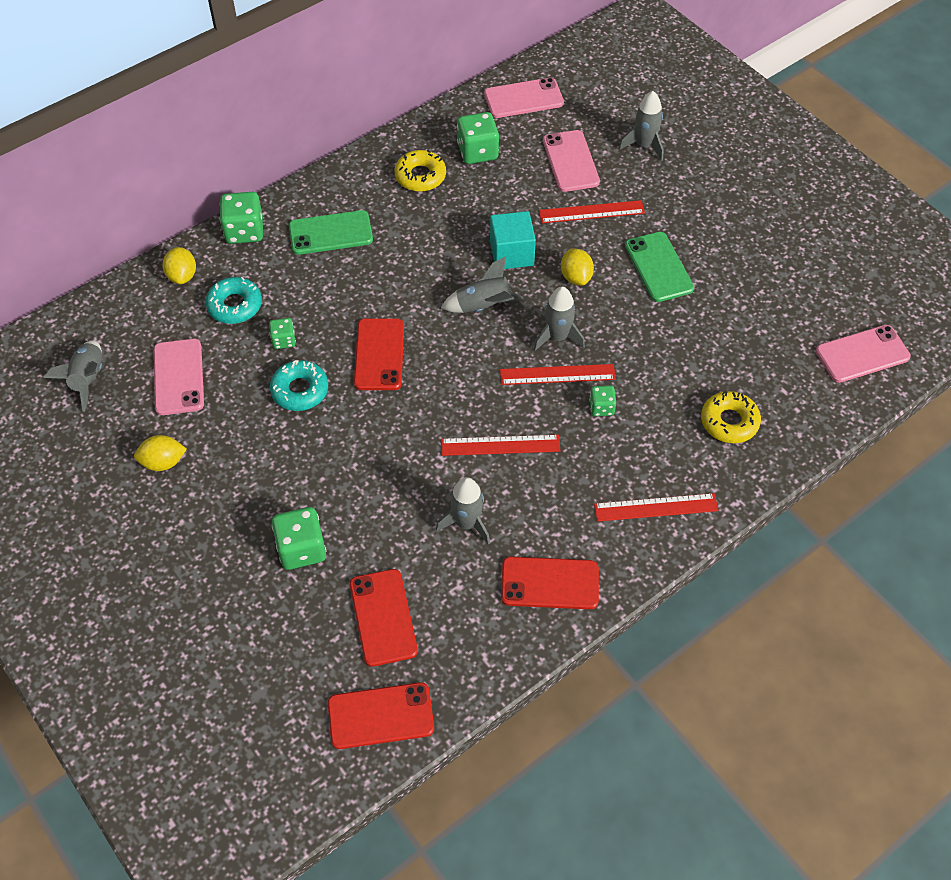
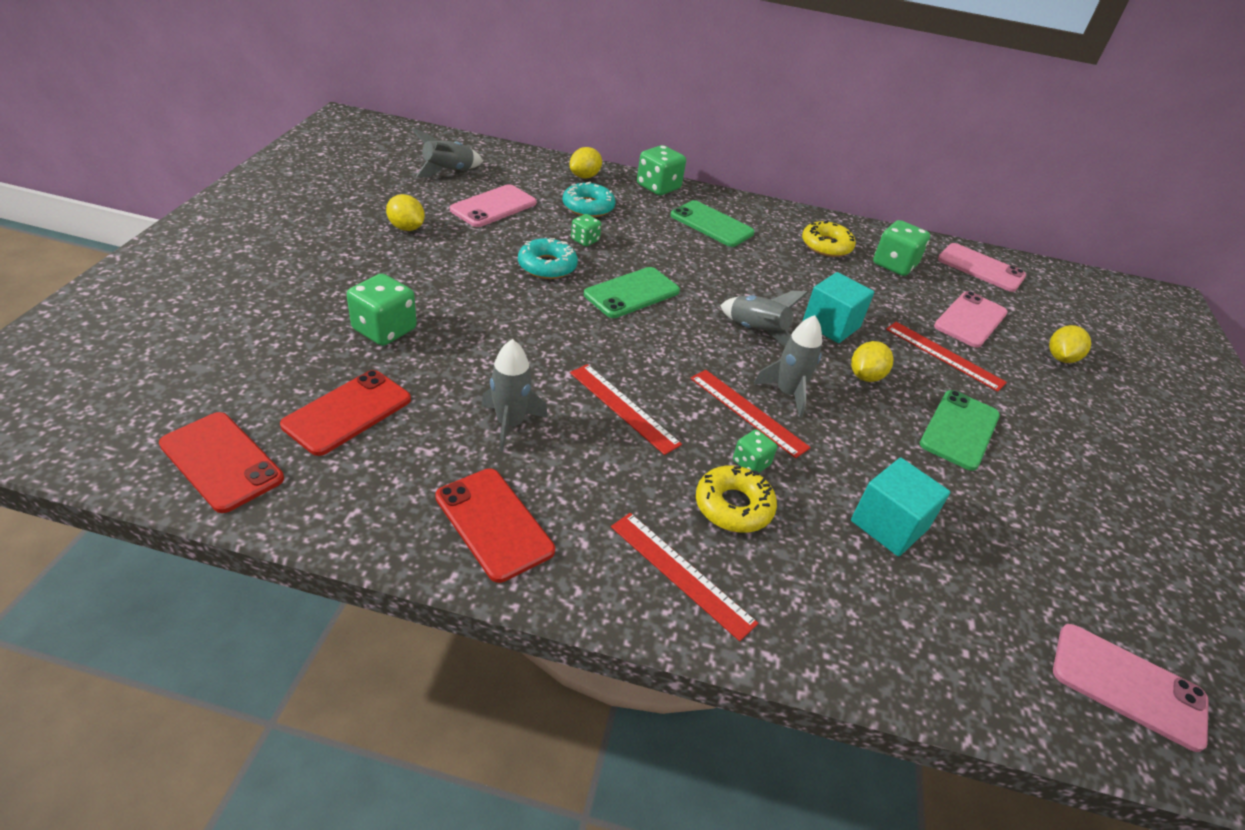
camera: 45 degrees right, 15 degrees down
(379, 354) = (632, 293): red phone -> green phone
(644, 145) = (1060, 358): grey rocket -> yellow lemon
(698, 373) = (889, 525): none -> turquoise cube
(729, 422) = (866, 588): yellow donut -> yellow donut (733, 506)

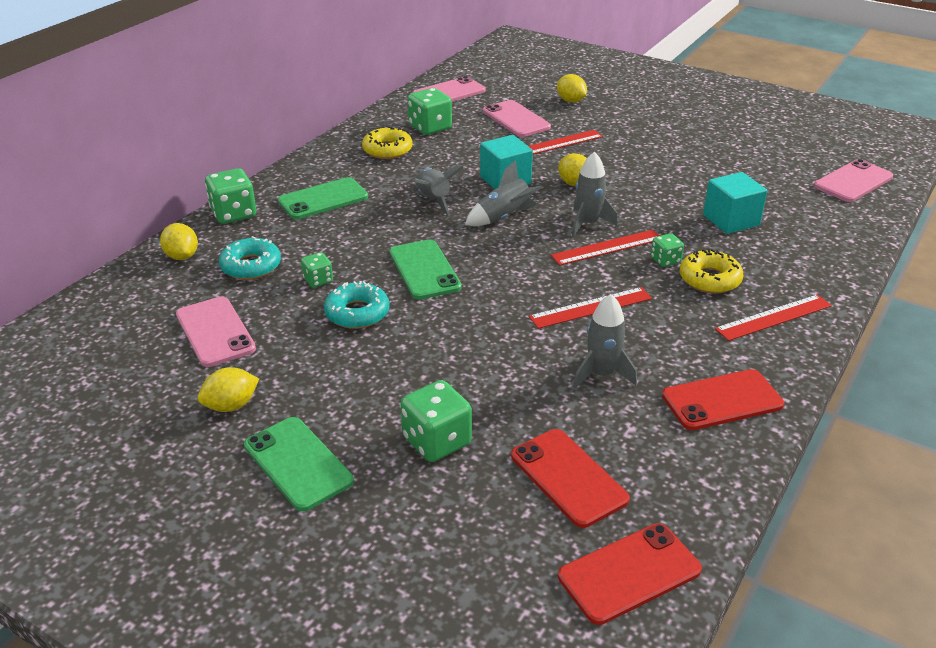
camera: 65 degrees left, 5 degrees down
(448, 171) = (107, 356): grey rocket -> grey rocket (433, 200)
(960, 430) = (641, 164): green phone -> green phone (298, 463)

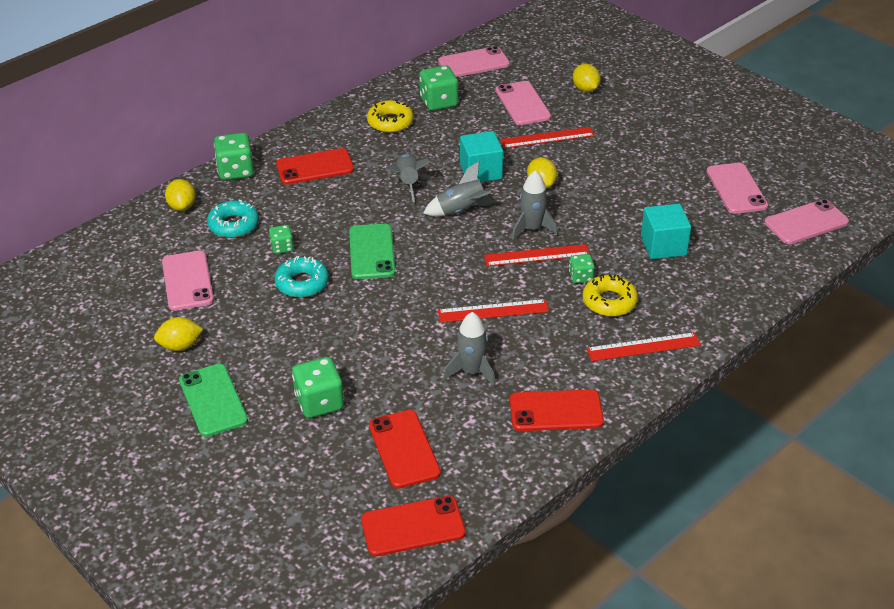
camera: 15 degrees right, 5 degrees up
(323, 199) = (315, 167): green phone -> red phone
(767, 162) = (736, 189): none -> pink phone

